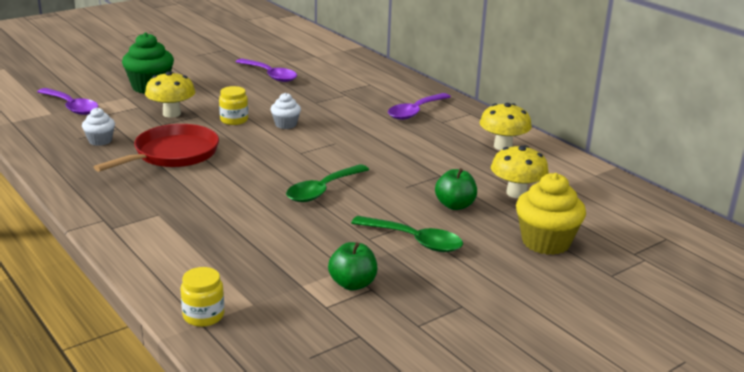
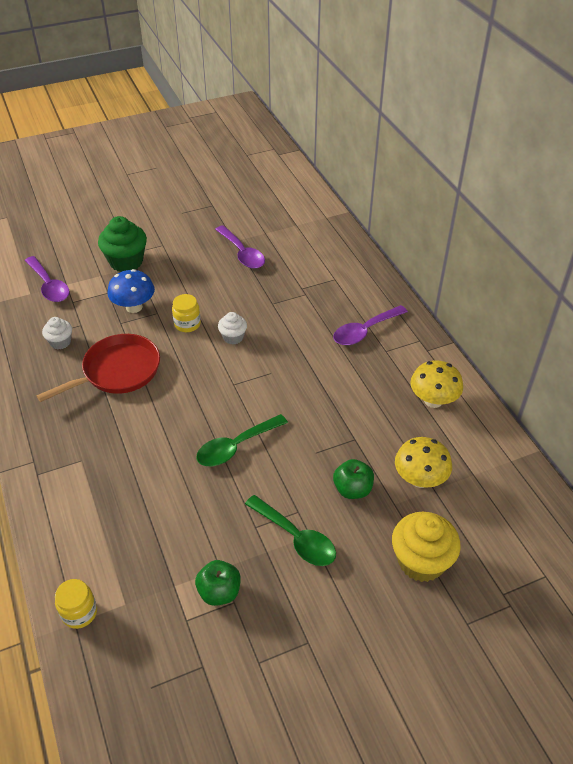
camera: 15 degrees right, 20 degrees up
(171, 114) = (134, 307): yellow mushroom -> blue mushroom

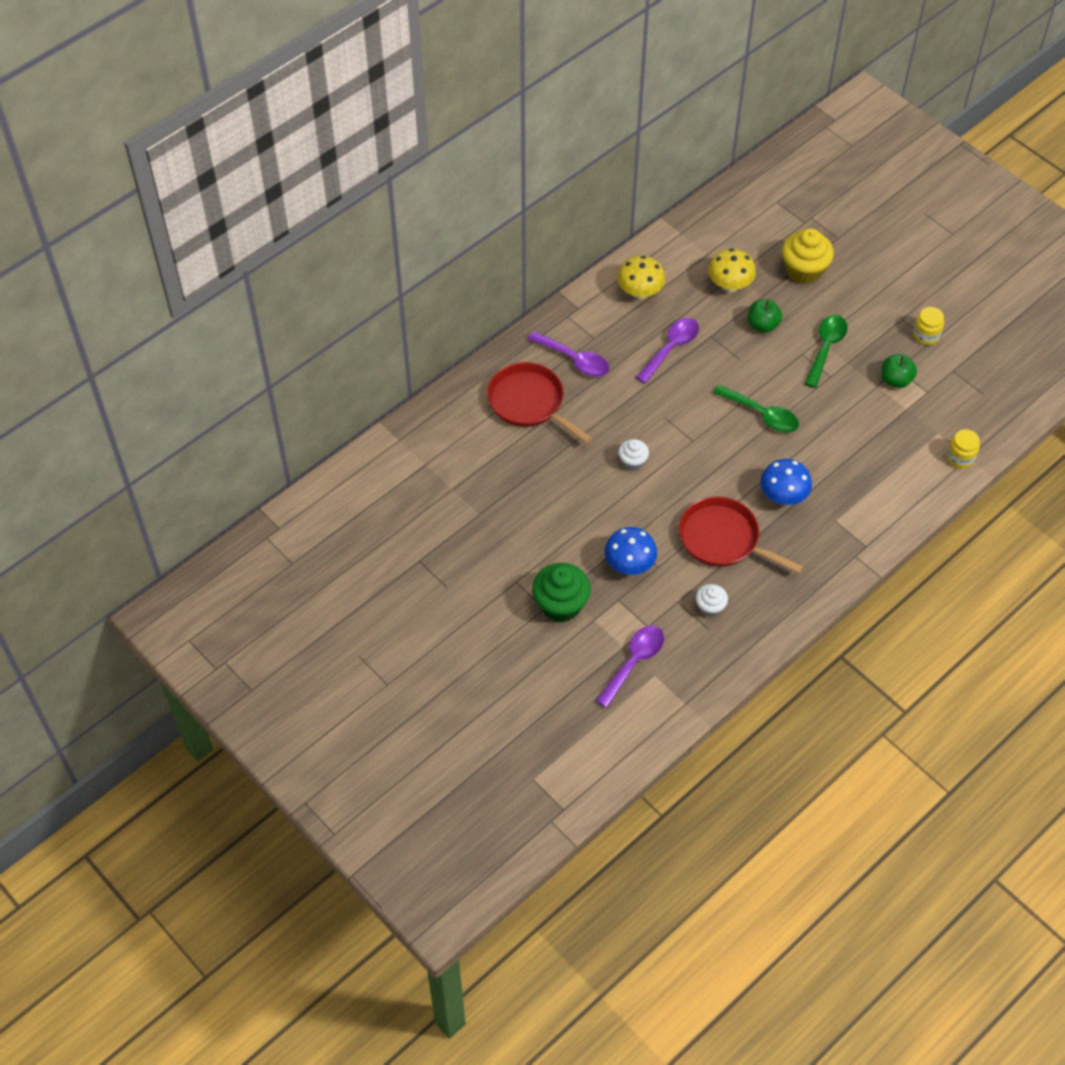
camera: 110 degrees left, 10 degrees up
(133, 429) = (783, 496): none -> blue mushroom
(187, 324) = (632, 507): yellow jar -> yellow jar (926, 335)
(242, 253) = (499, 498): purple spoon -> purple spoon (671, 348)
(329, 292) = (529, 403): none -> red pan

